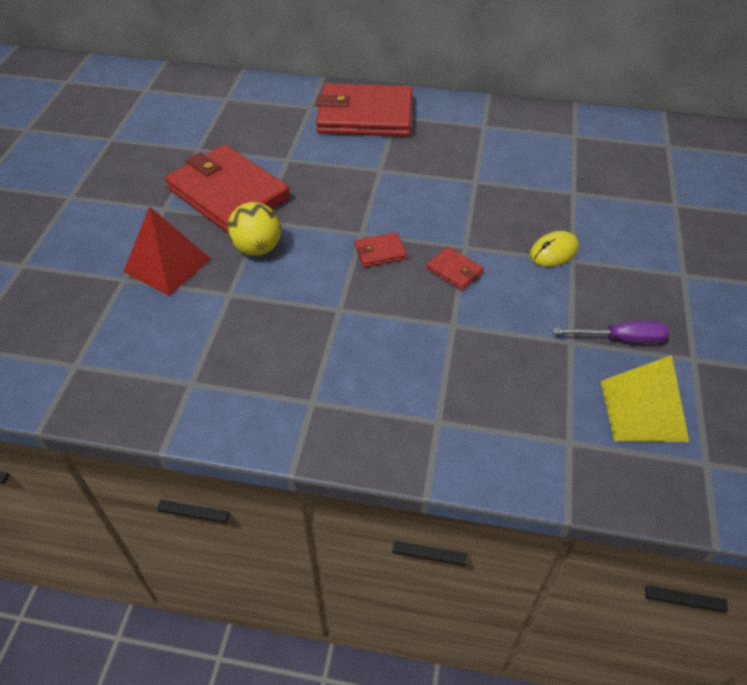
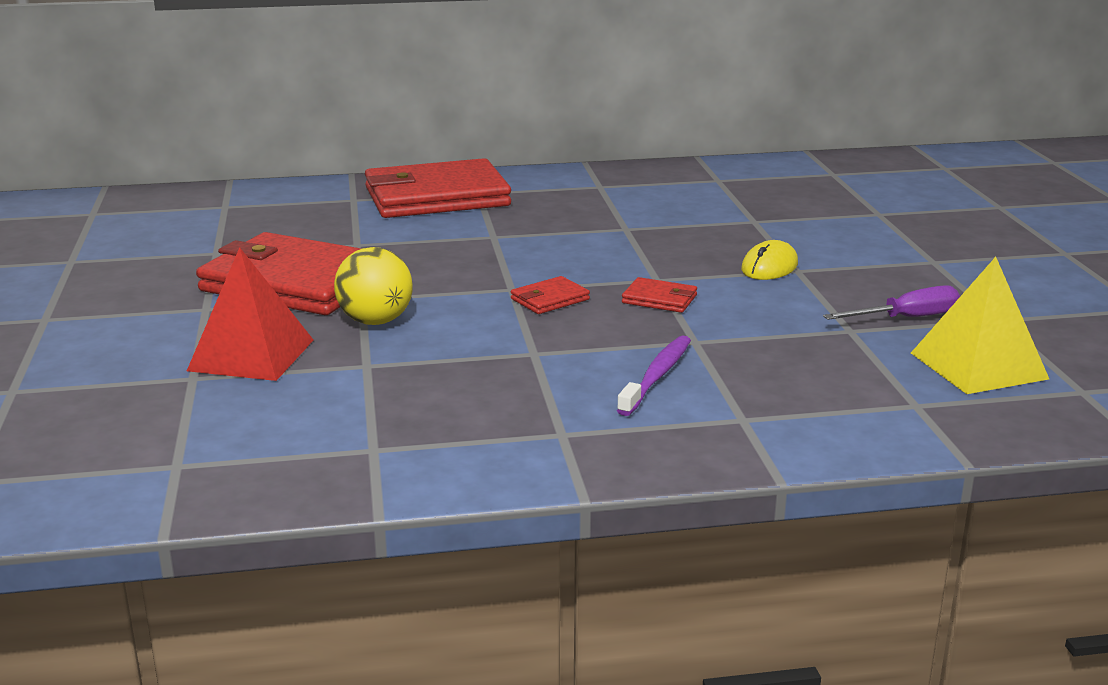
camera: 20 degrees left, 25 degrees down
(406, 357) = (657, 376): none -> purple toothbrush

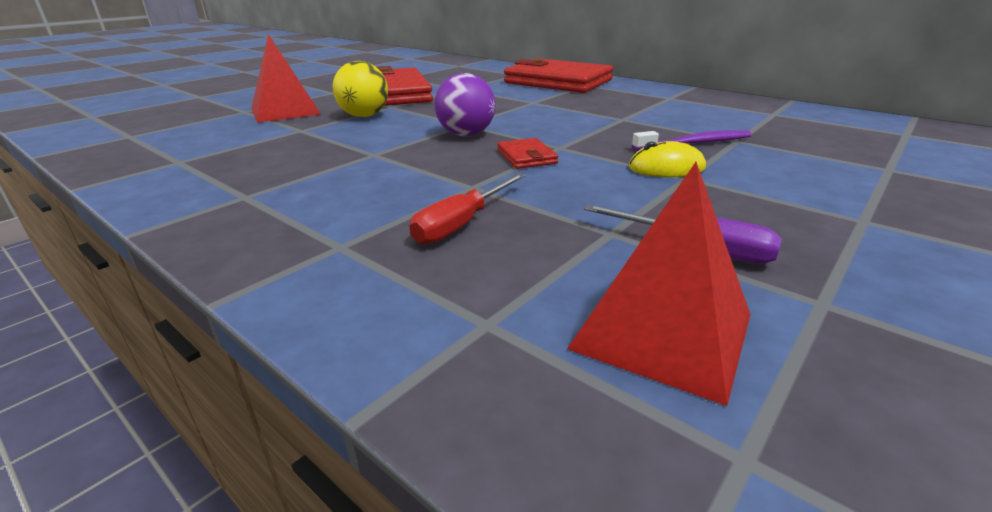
camera: 50 degrees right, 5 degrees up
(549, 299) = (466, 135): red wallet -> purple ball
(657, 376) = (385, 194): purple toothbrush -> purple toothbrush (695, 143)
(766, 368) = (462, 224): none -> red screwdriver
(978, 365) = (662, 331): yellow pyramid -> red pyramid

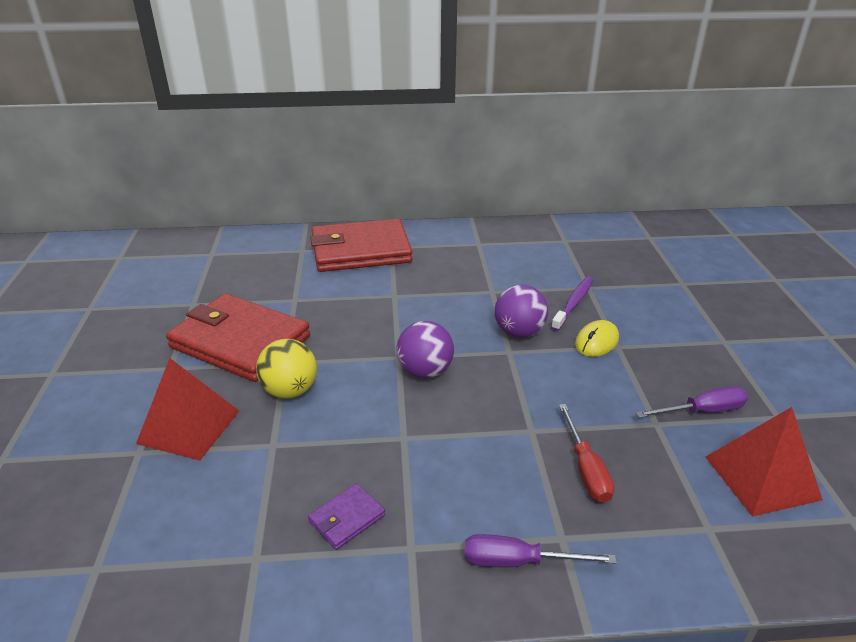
camera: 45 degrees left, 5 degrees up
(252, 169) = (347, 518): none -> purple wallet
(278, 238) = (518, 562): none -> purple screwdriver
(526, 157) = (509, 376): red wallet -> none
(594, 141) = (519, 332): none -> purple ball

